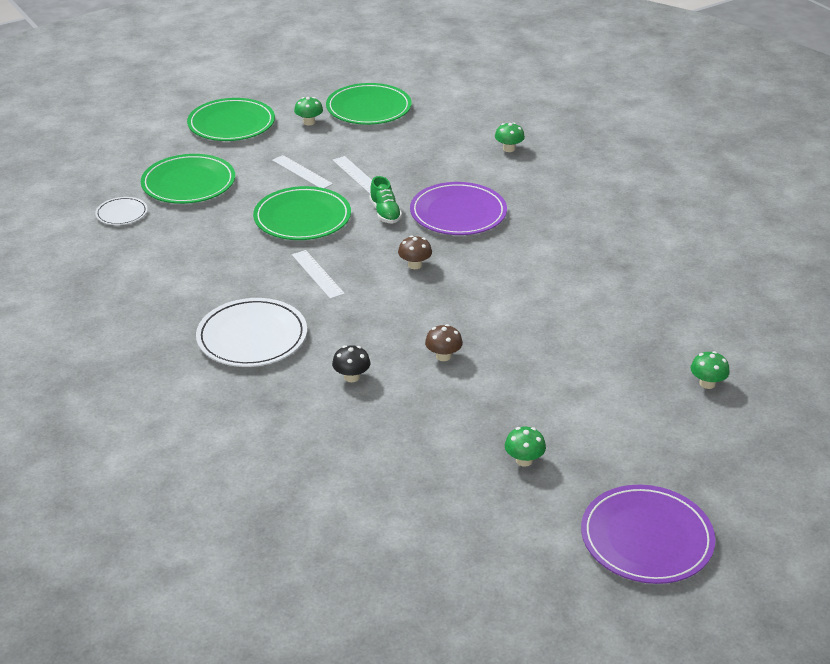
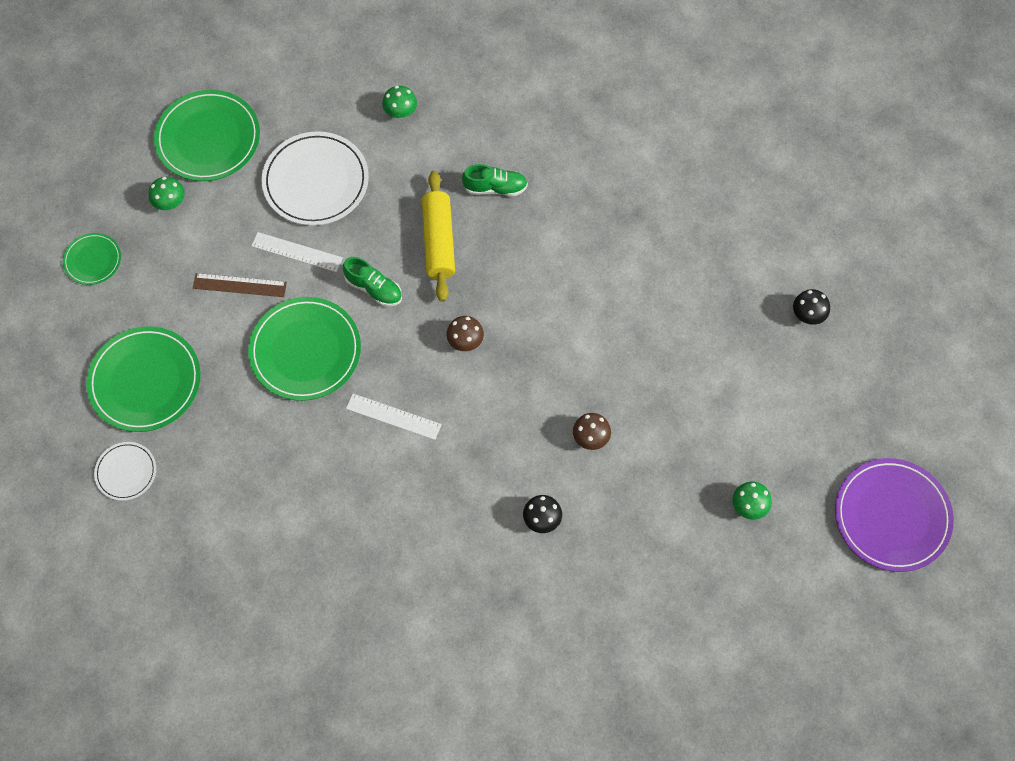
camera: 40 degrees left, 30 degrees up
(231, 124) = (92, 260): green plate -> green plate, size x0.53
(252, 337) = (415, 537): white plate -> white plate (316, 181)
(302, 172) = (239, 285): white ruler -> brown ruler
(458, 213) = (438, 241): purple plate -> yellow rolling pin
(531, 208) = (495, 188): none -> green shoe
(707, 383) = (808, 315): green mushroom -> black mushroom

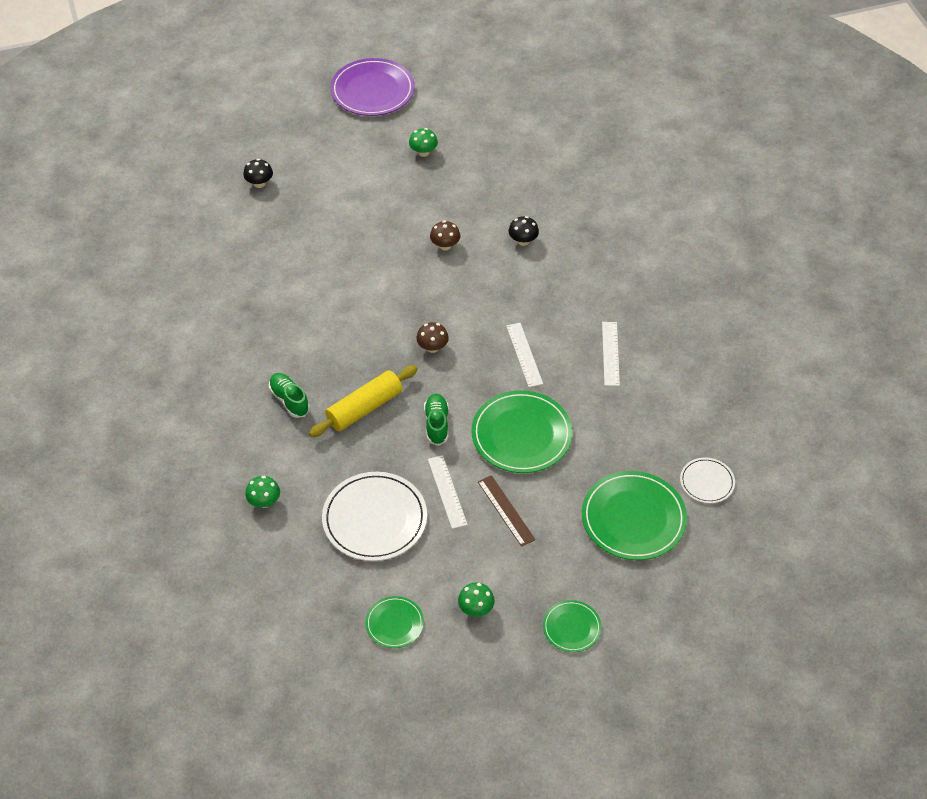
camera: 125 degrees left, 15 degrees down
(208, 138) = (394, 623): green plate -> green plate, size x0.53
(332, 497) = (610, 353): none -> white ruler

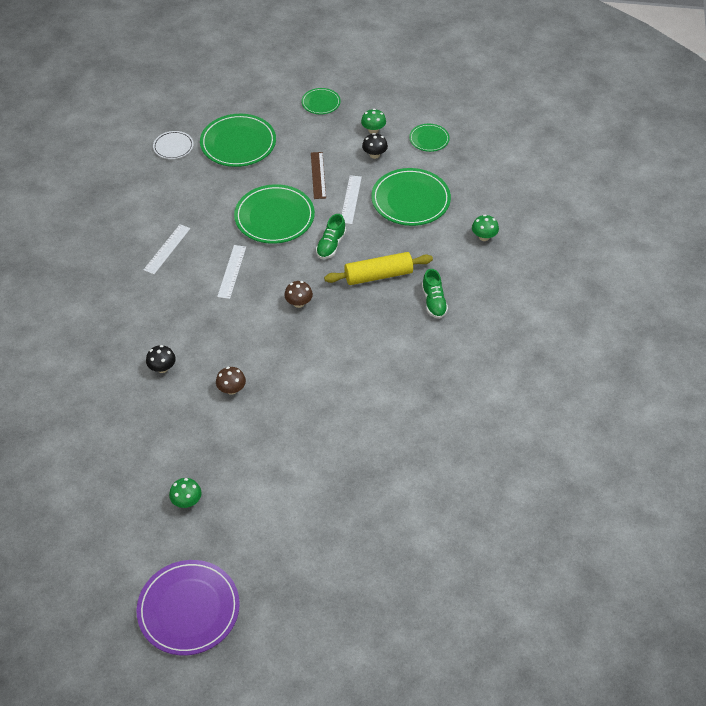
camera: 155 degrees left, 0 degrees up
(259, 183) = (368, 529): black mushroom -> black mushroom (374, 154)
(374, 519) = (410, 200): white plate -> green plate

